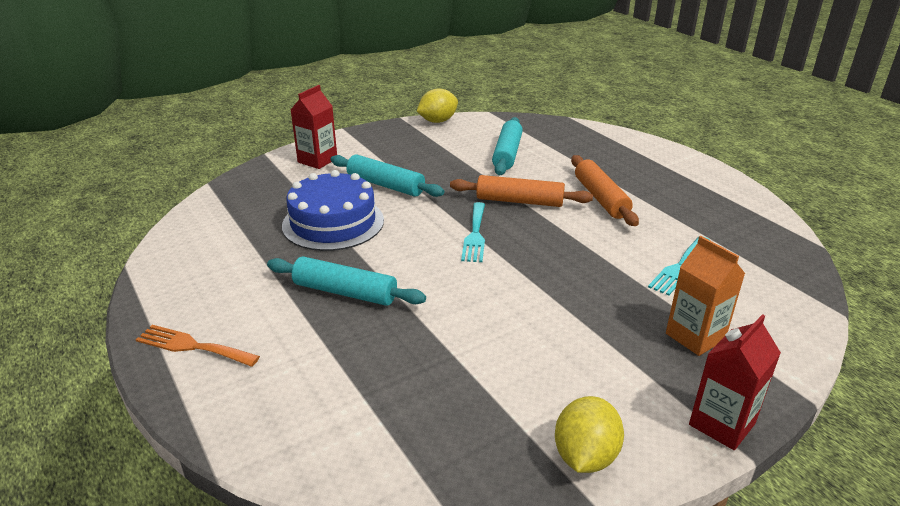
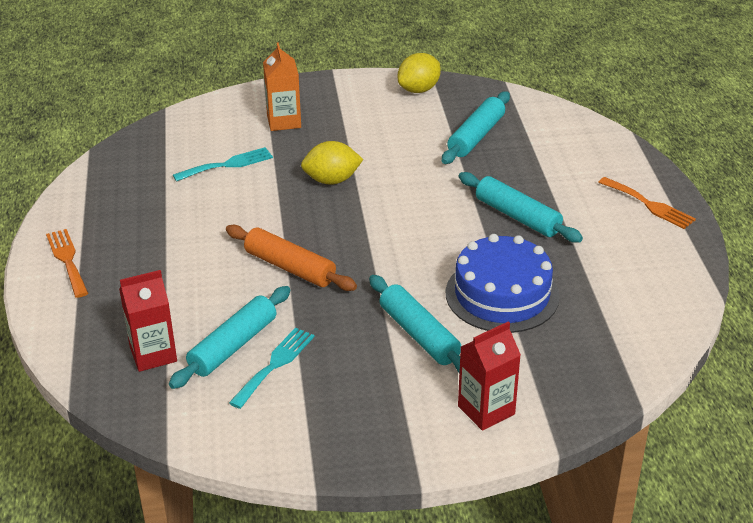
camera: 155 degrees left, 5 degrees up
(437, 121) = (265, 454): yellow lemon -> yellow lemon (332, 180)
(445, 388) = (476, 136): none -> turquoise rolling pin
(475, 235) = (368, 240): turquoise fork -> turquoise fork (275, 364)
(601, 198) = (204, 247): orange rolling pin -> none
(683, 169) = (67, 260): none -> orange fork
(722, 424) = (328, 83): red carton -> red carton (153, 354)

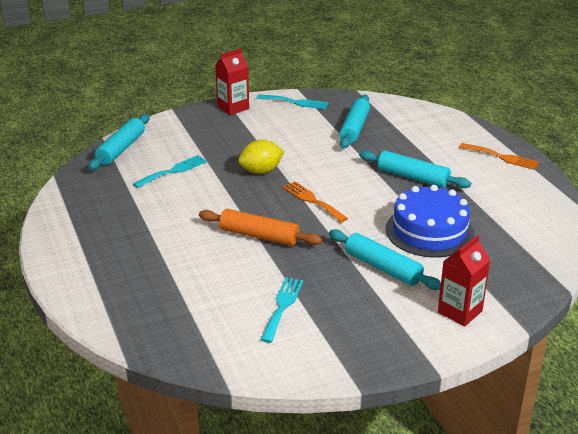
camera: 15 degrees left, 5 degrees down
(67, 260) = (74, 257): orange fork -> orange fork (312, 200)
(153, 354) = (180, 314): red carton -> red carton (233, 107)
(233, 346) = (242, 298): turquoise rolling pin -> turquoise rolling pin (121, 149)
(284, 121) = (203, 136): orange carton -> none
(419, 89) = (295, 102): yellow lemon -> turquoise fork

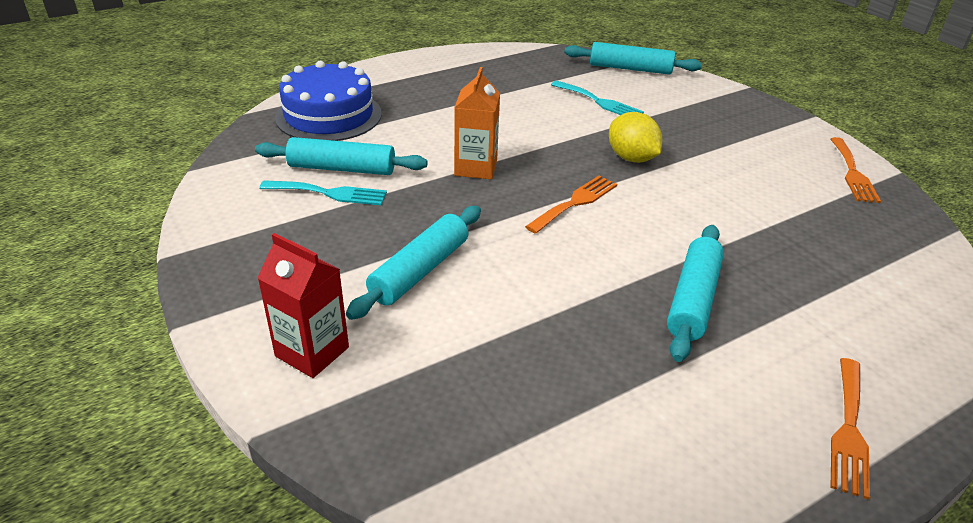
camera: 80 degrees right, 5 degrees up
(233, 107) = (789, 125): red carton -> none
(259, 236) = (476, 168): orange rolling pin -> orange carton
(295, 102) = (853, 173): turquoise fork -> orange fork
(354, 128) = (816, 232): turquoise rolling pin -> turquoise rolling pin (342, 168)
(429, 231) = (530, 319): blue cake -> blue cake (328, 115)

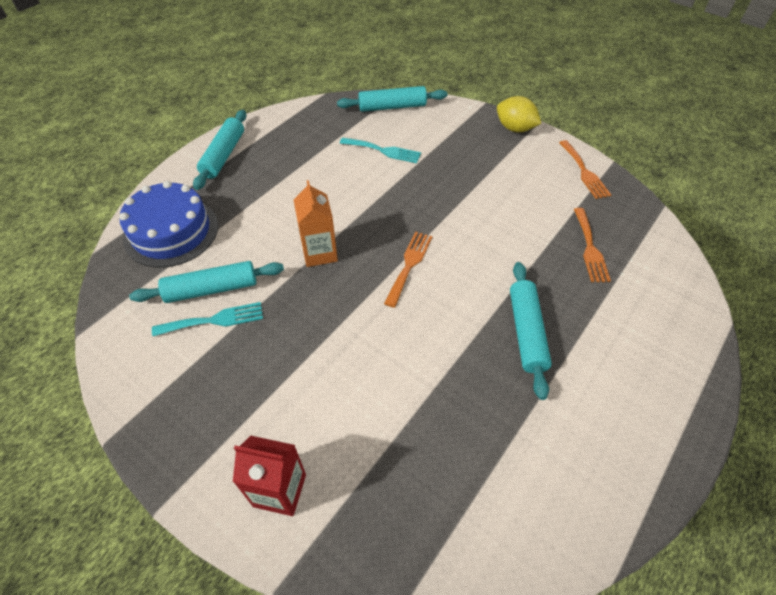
camera: 20 degrees left, 15 degrees up
(420, 271) = (324, 377): turquoise rolling pin -> turquoise rolling pin (224, 155)
(631, 158) = (431, 205): yellow lemon -> yellow lemon (515, 128)
(849, 430) = (661, 410): orange fork -> orange fork (590, 248)

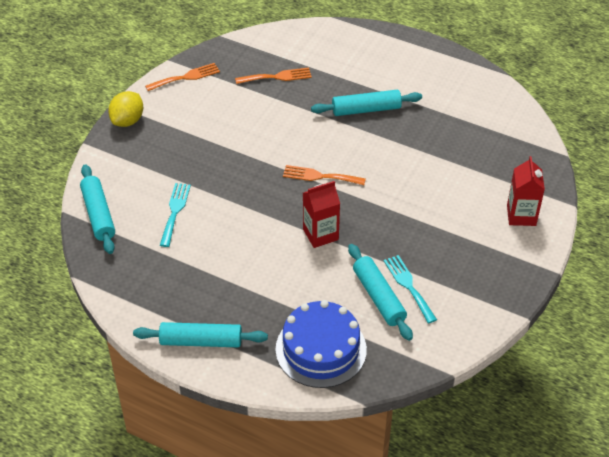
camera: 100 degrees left, 5 degrees down
(319, 253) = (320, 234): orange carton -> red carton

